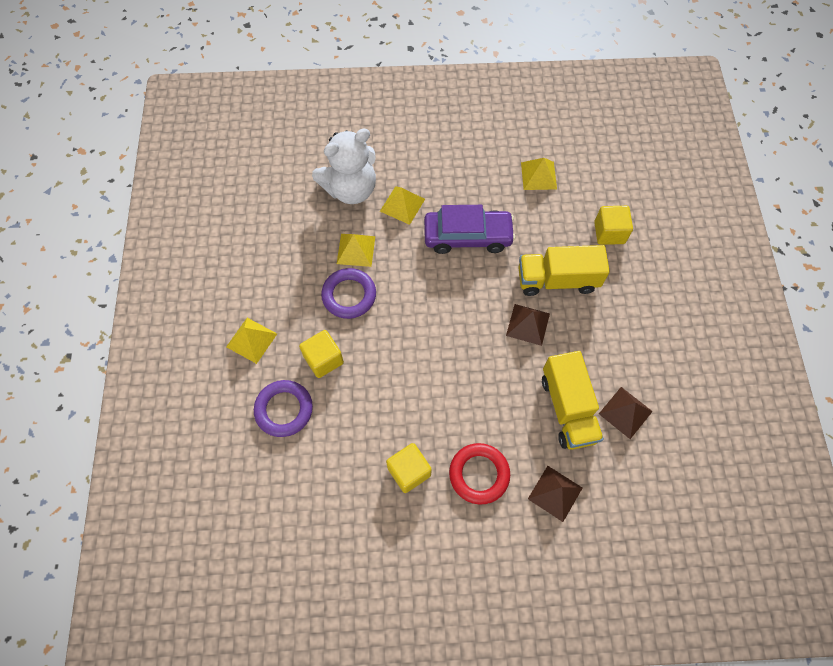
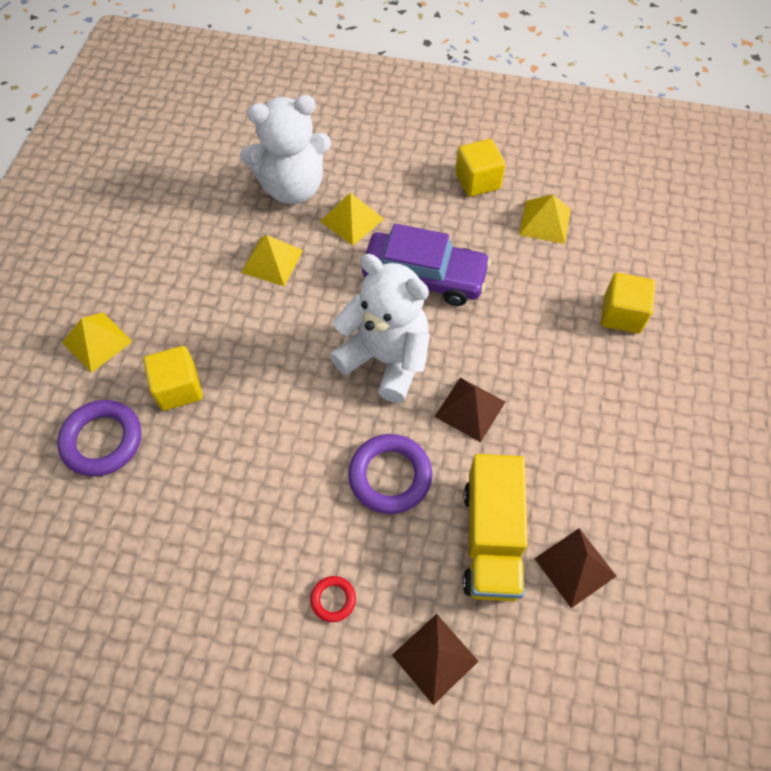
camera: 15 degrees right, 5 degrees down
(349, 295) = (242, 315): purple ring -> purple ring (390, 476)
(409, 471) = (236, 568): yellow cube -> yellow cube (477, 181)
(460, 303) = (385, 359): none -> white teddy bear
(479, 474) = (333, 599): red ring -> red ring, size x0.50
(557, 280) = (529, 359): yellow truck -> none

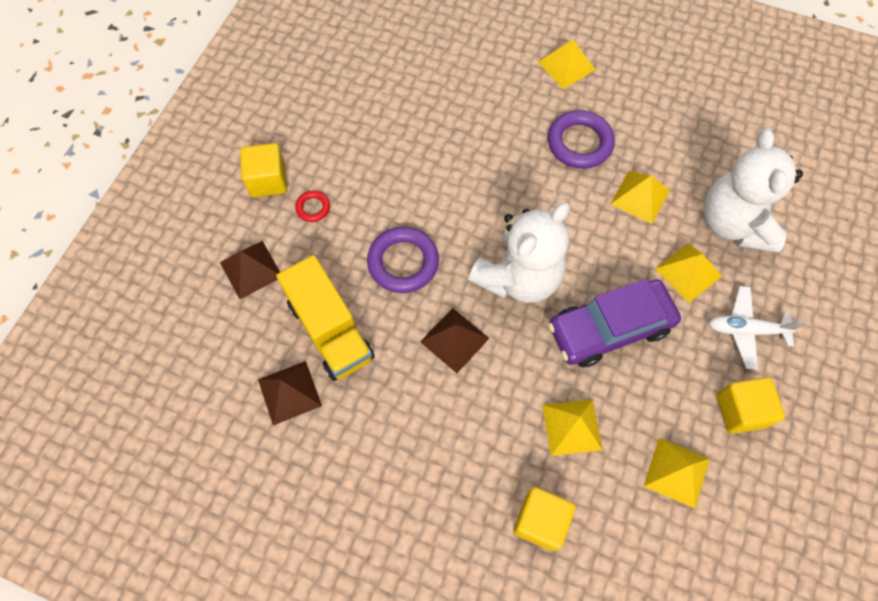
camera: 100 degrees right, 5 degrees up
(102, 440) = (475, 69): purple ring -> purple ring (579, 143)
(178, 388) = (513, 119): yellow cube -> yellow cube (268, 180)
(402, 178) = (746, 330): none -> white plane
(424, 277) = (610, 328): purple car -> purple car turned 45 degrees clockwise
(491, 539) = (330, 330): yellow truck -> yellow truck turned 135 degrees counterclockwise
(529, 299) = (571, 427): none -> yellow pyramid

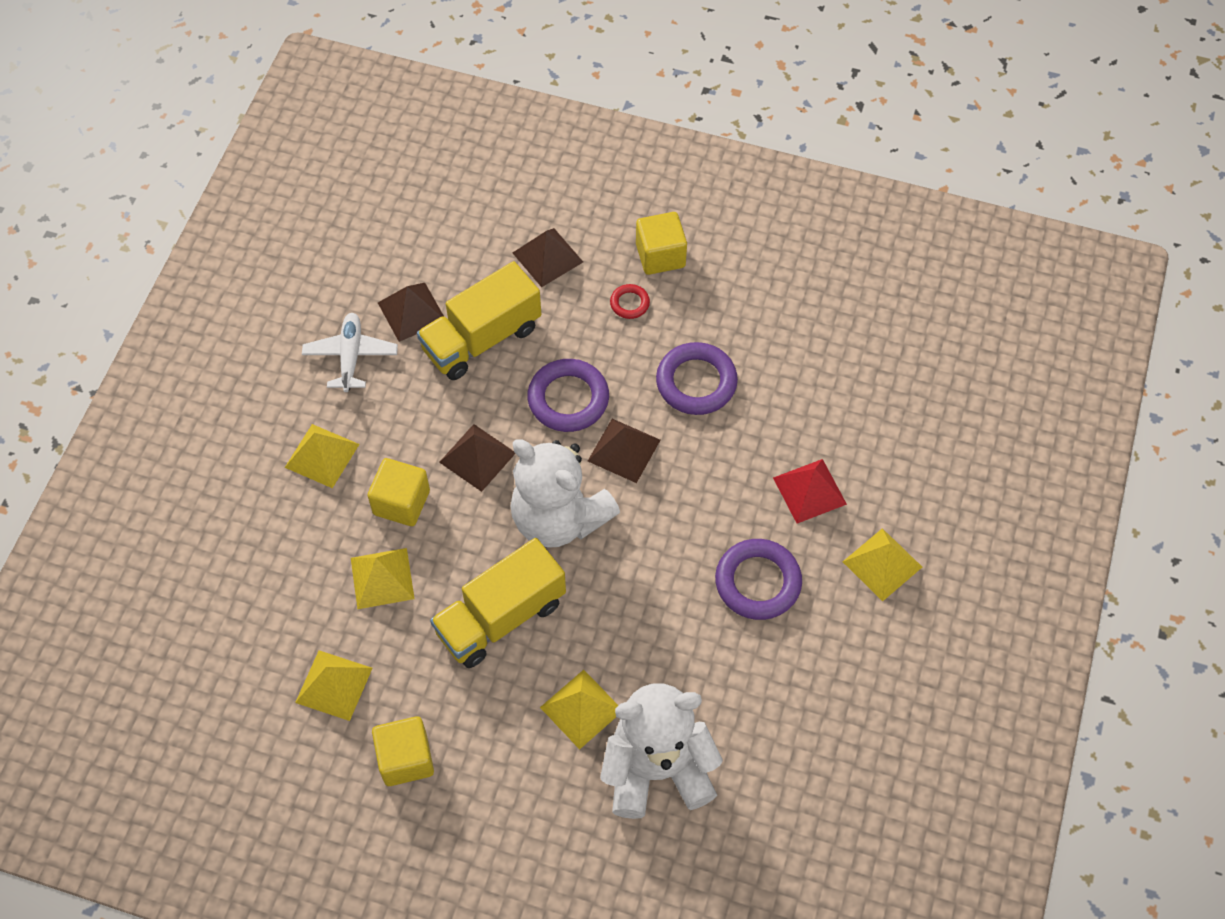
camera: 85 degrees right, 5 degrees down
(398, 166) = (696, 382): none -> purple ring
(457, 224) = (624, 450): none -> brown pyramid
(503, 102) = (809, 490): none -> red pyramid
(540, 521) = (282, 549): yellow cube -> yellow cube (401, 502)
(610, 328) = (500, 617): purple car -> yellow truck
(640, 197) = (684, 654): yellow pyramid -> yellow pyramid (322, 455)
(746, 330) = (507, 773): white plane -> white plane (351, 356)

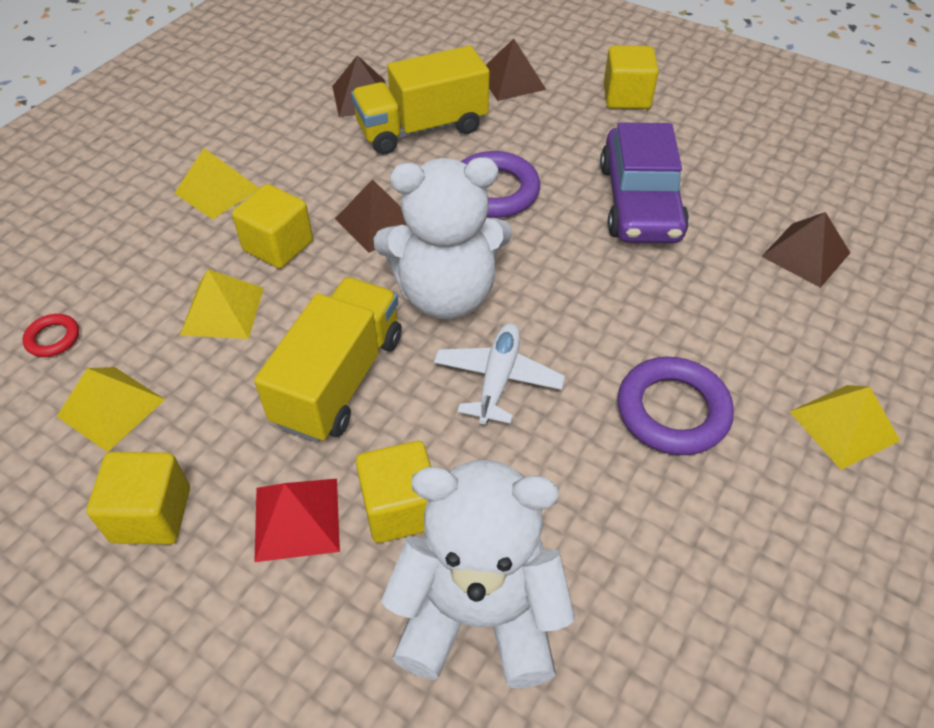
camera: 15 degrees right, 10 degrees down
(351, 356) = (287, 120): white plane -> white plane (498, 379)
(500, 617) = (339, 379): yellow truck -> yellow truck turned 135 degrees clockwise
(559, 518) = (446, 294): white teddy bear -> white teddy bear turned 60 degrees counterclockwise
(581, 709) = (400, 508): yellow pyramid -> yellow cube
(624, 450) = (541, 246): brown pyramid -> brown pyramid (806, 254)
(629, 303) = (584, 127): red ring -> red ring (53, 338)
(696, 382) = (639, 202): purple ring -> purple car
(809, 490) = (756, 326): red pyramid -> red pyramid (297, 518)

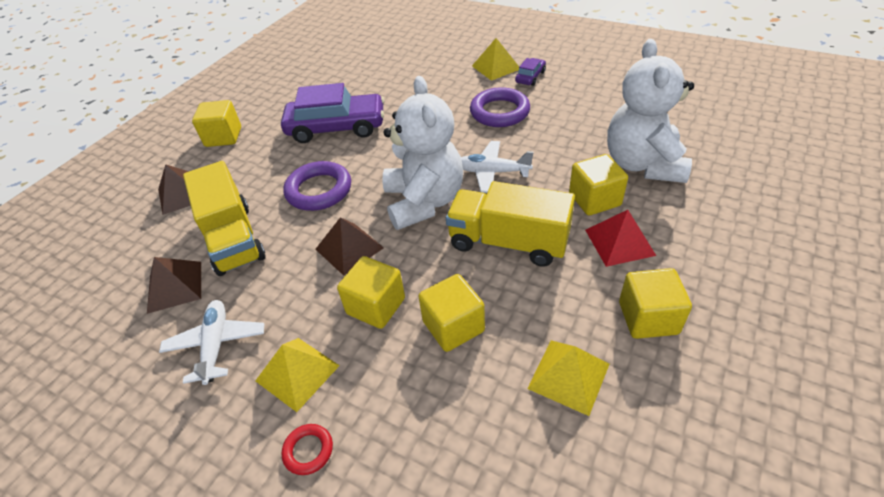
camera: 90 degrees left, 5 degrees down
(53, 338) = (505, 456): red ring -> red ring (308, 451)
(222, 310) = (453, 326): yellow pyramid -> yellow cube
(274, 134) = (216, 345): none -> white plane
(806, 254) = (383, 74): brown pyramid -> none
(806, 481) = (530, 77): none -> purple car

